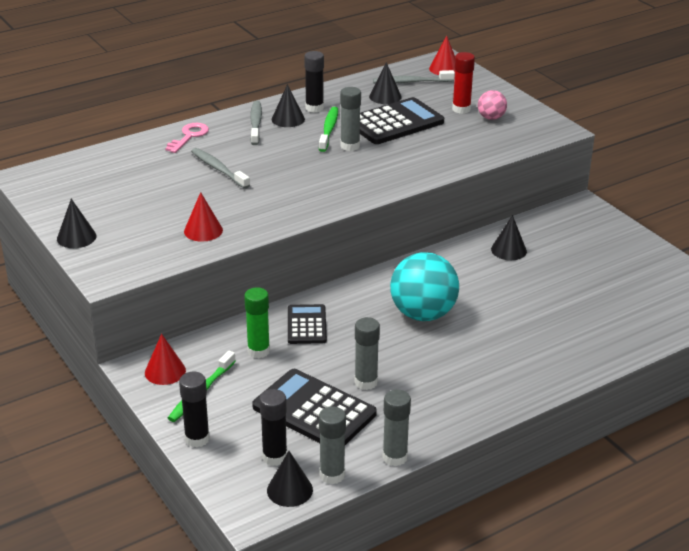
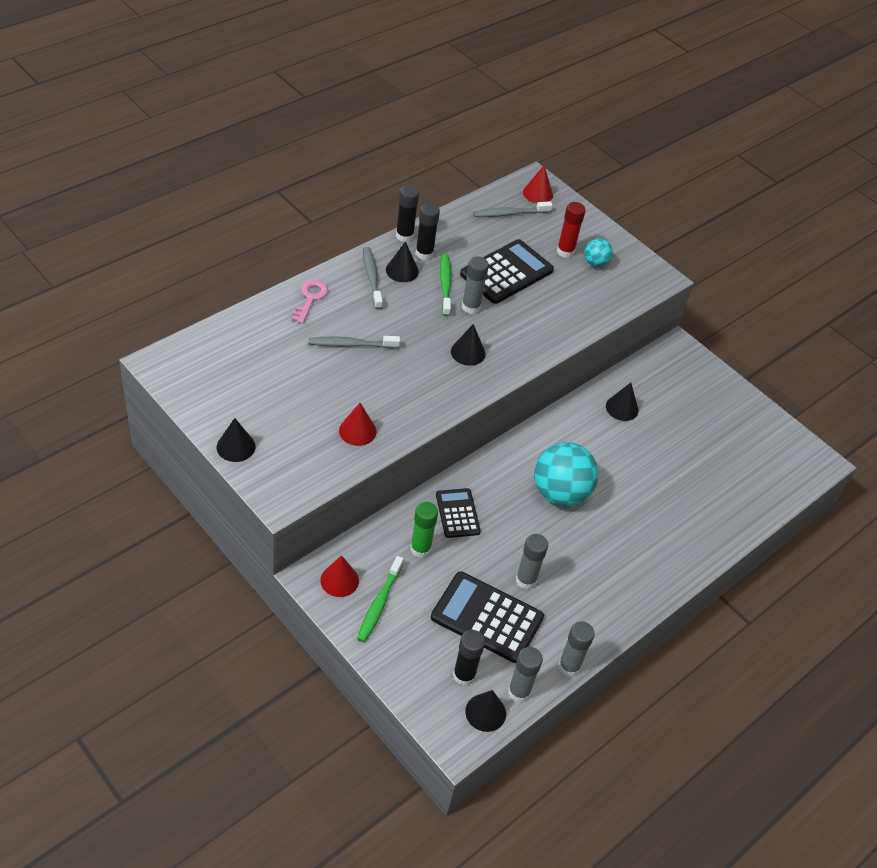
camera: 15 degrees left, 15 degrees up
(197, 439) = (389, 660): black glue stick -> black glue stick (404, 236)
(218, 169) = (351, 345): grey toothbrush -> grey toothbrush turned 45 degrees counterclockwise
(385, 96) = (489, 235): black cone -> black cone (468, 352)
(491, 118) = (595, 263): pink ball -> turquoise ball

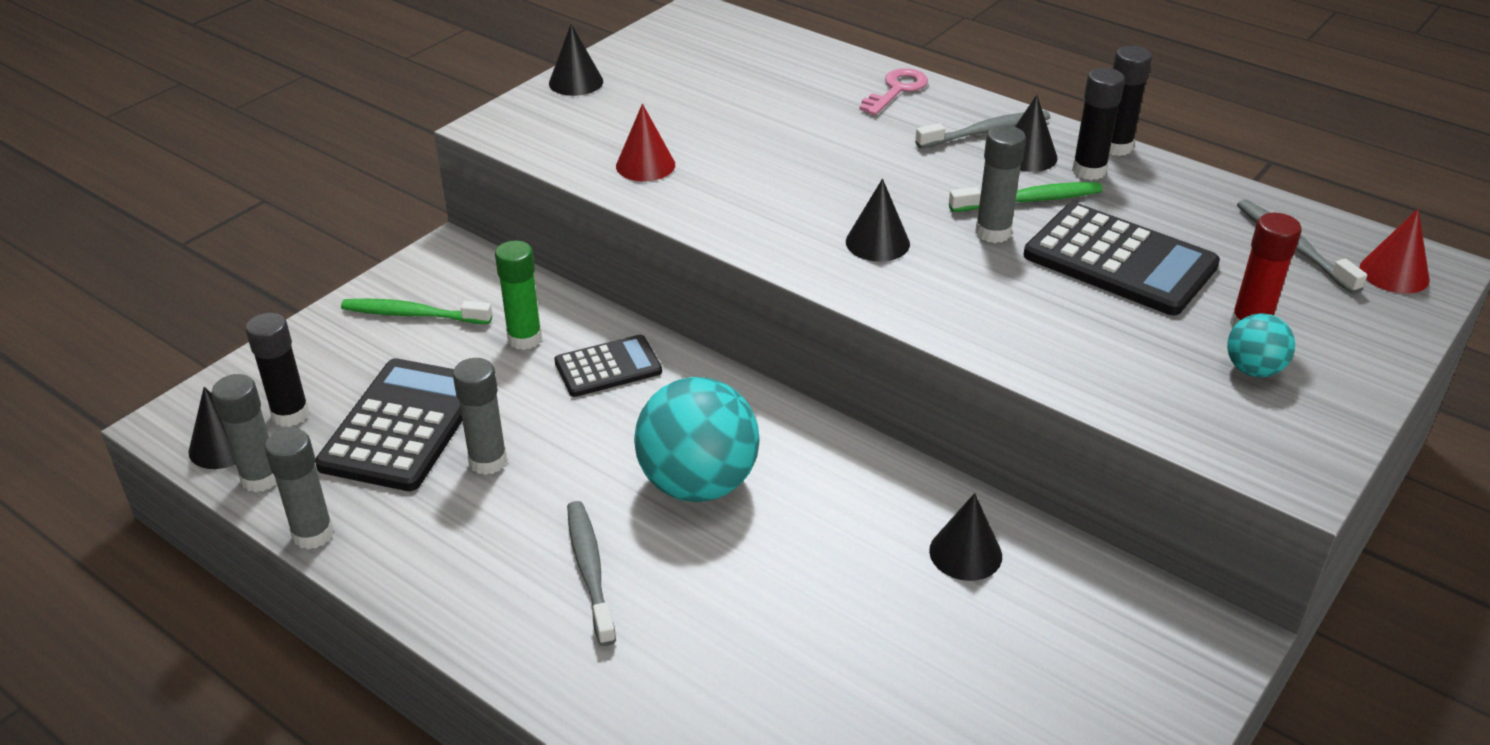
camera: 85 degrees right, 10 degrees down
(310, 299) = (896, 90): pink key -> pink key turned 60 degrees counterclockwise
(339, 580) = (449, 274): red cone -> none
(351, 345) = (822, 135): grey toothbrush -> grey toothbrush (589, 570)

